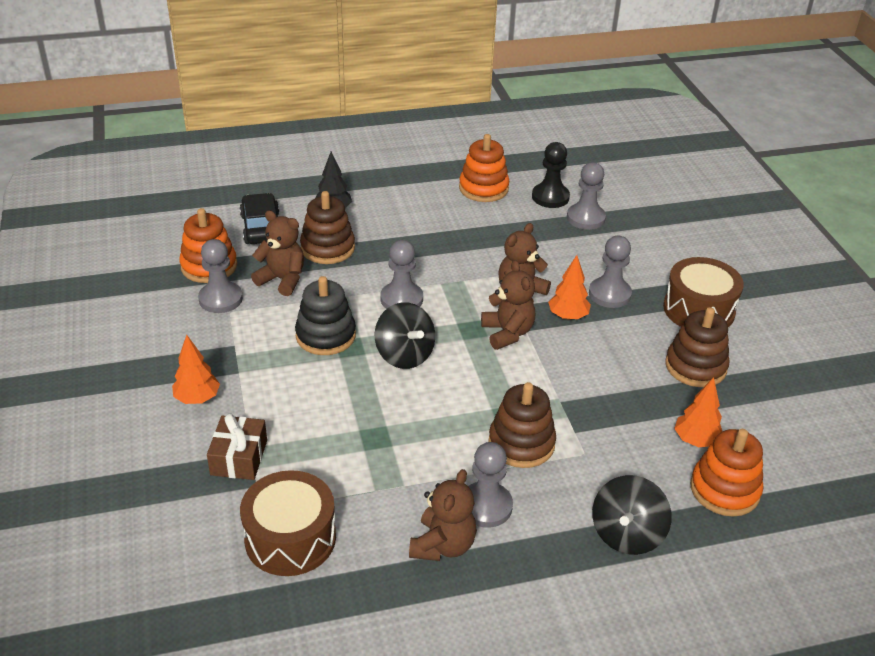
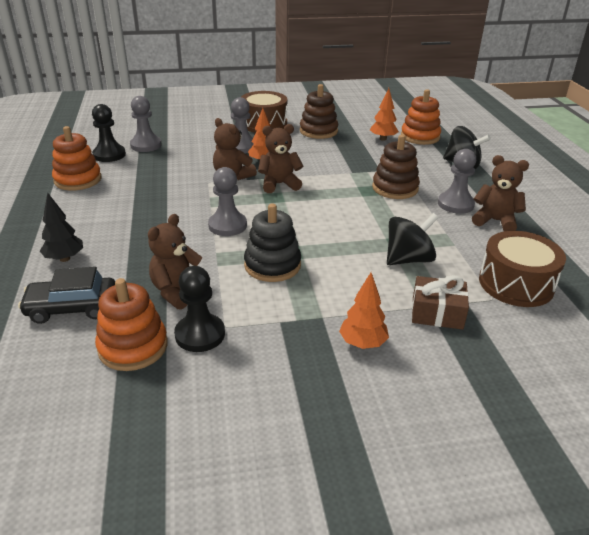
camera: 85 degrees left, 5 degrees down
(220, 299) = (200, 334): grey pawn -> black pawn
(327, 248) = (133, 263): brown stacking toy -> none
(404, 355) = (302, 227): black spinning top -> black spinning top (408, 259)

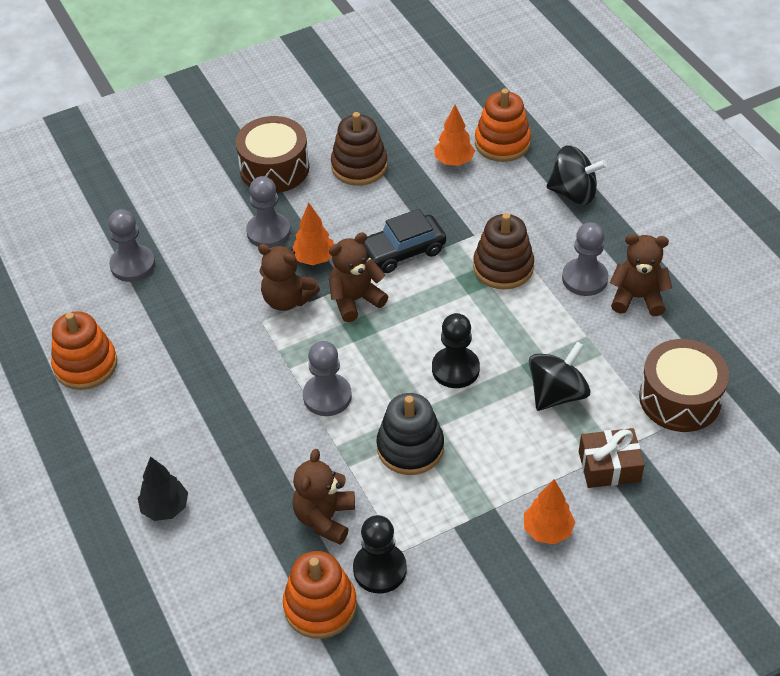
camera: 15 degrees left, 15 degrees up
(72, 308) = (223, 576): black car -> black car (403, 251)
(109, 155) = (94, 300): black pawn -> black pawn (455, 369)

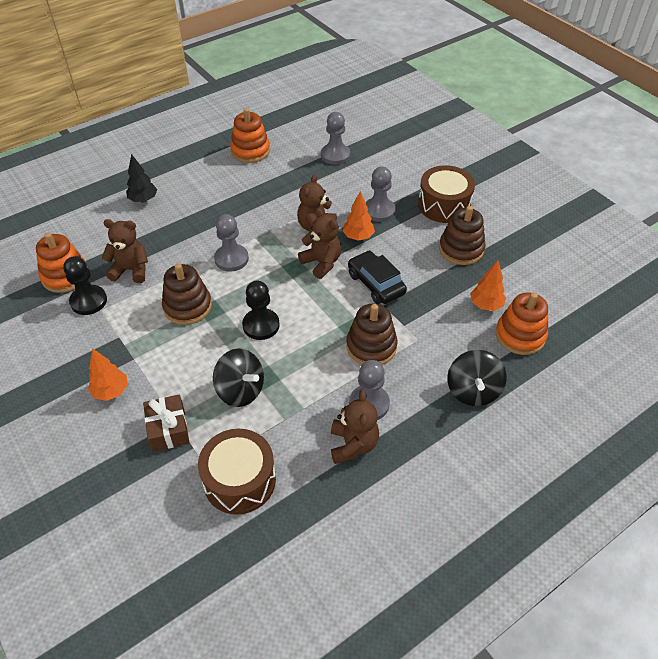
camera: 80 degrees right, 0 degrees up
(410, 447) = (187, 306): black stacking toy -> brown stacking toy

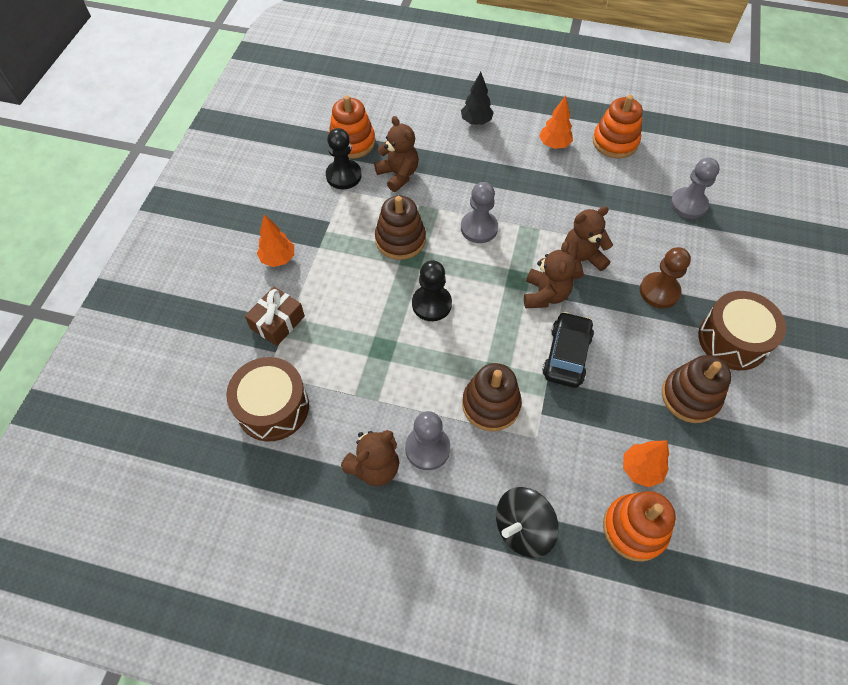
camera: 50 degrees right, 10 degrees up
(240, 390) = (354, 341): black spinning top -> none
(358, 237) = (607, 299): orange tree -> orange tree (554, 145)
(379, 211) = (659, 291): grey pawn -> brown pawn

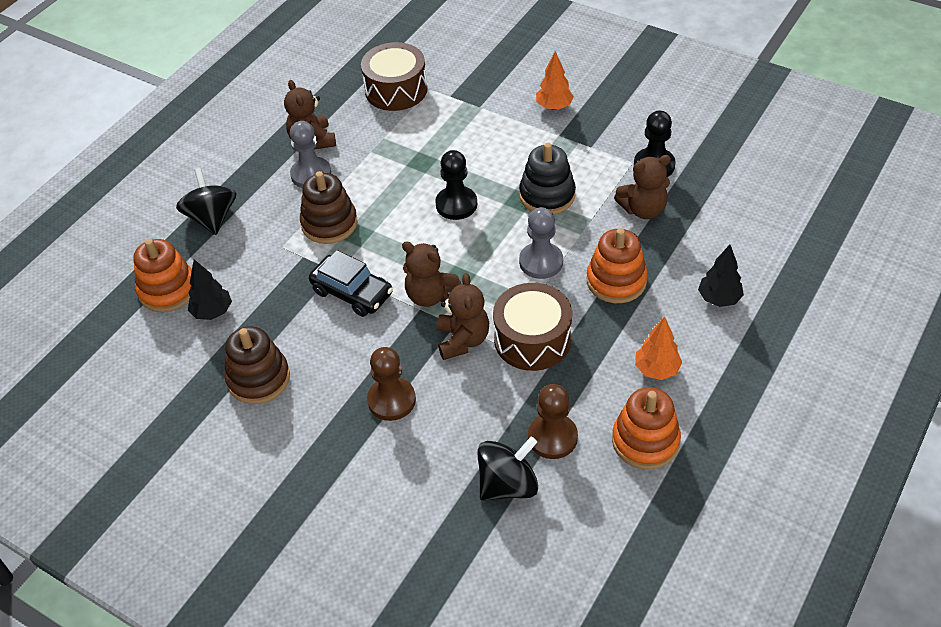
camera: 110 degrees right, 10 degrees down
(277, 322) = (480, 100): brown gift -> none
(352, 142) = (706, 179): orange stacking toy -> orange stacking toy (616, 281)
(400, 240) = (547, 195): brown stacking toy -> black stacking toy
(638, 188) = (552, 437): none -> brown pawn
(640, 469) = (213, 312): orange tree -> black tree
(688, 204) = (508, 485): grey pawn -> black spinning top
(732, 340) = (300, 446): brown drum -> brown drum (532, 339)

